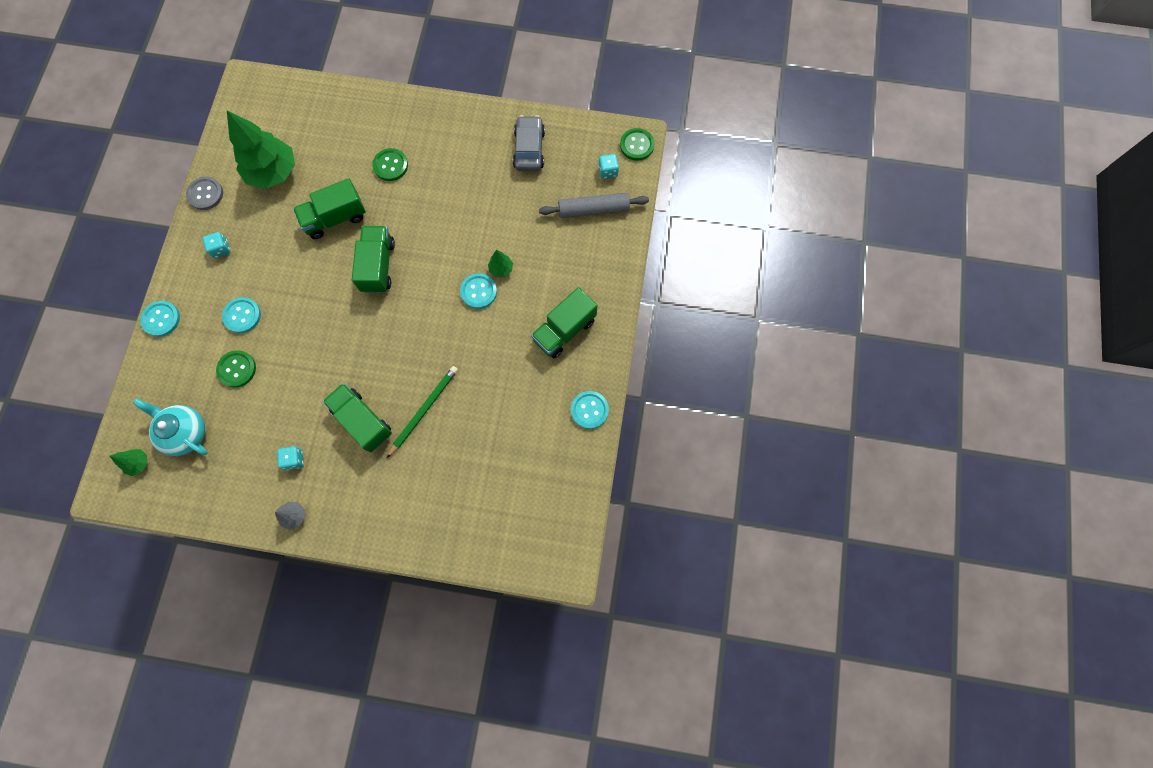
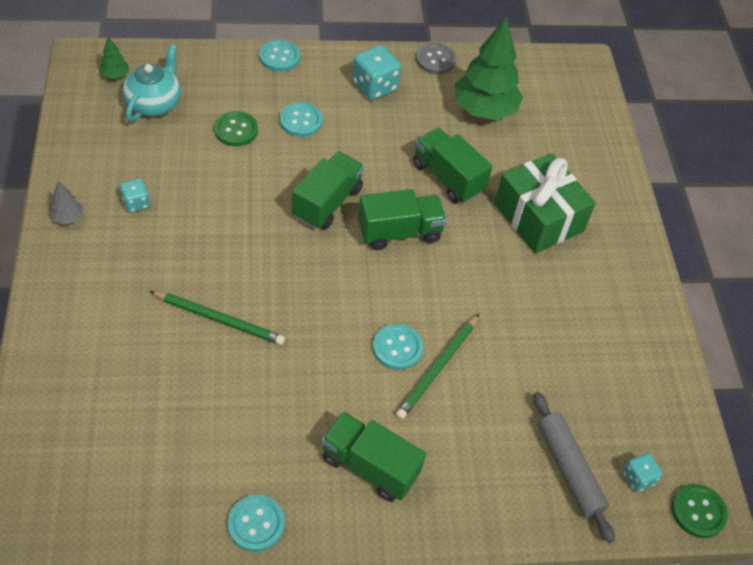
camera: 70 degrees right, 20 degrees down
(221, 249) = (375, 86): turquoise dice -> turquoise dice, size x1.74
(362, 421) = (194, 258): green truck -> green truck (327, 203)
(390, 165) = (538, 217): green button -> green gift
(501, 269) = (438, 368): green tree -> green pencil
(529, 149) = (628, 367): grey car -> none

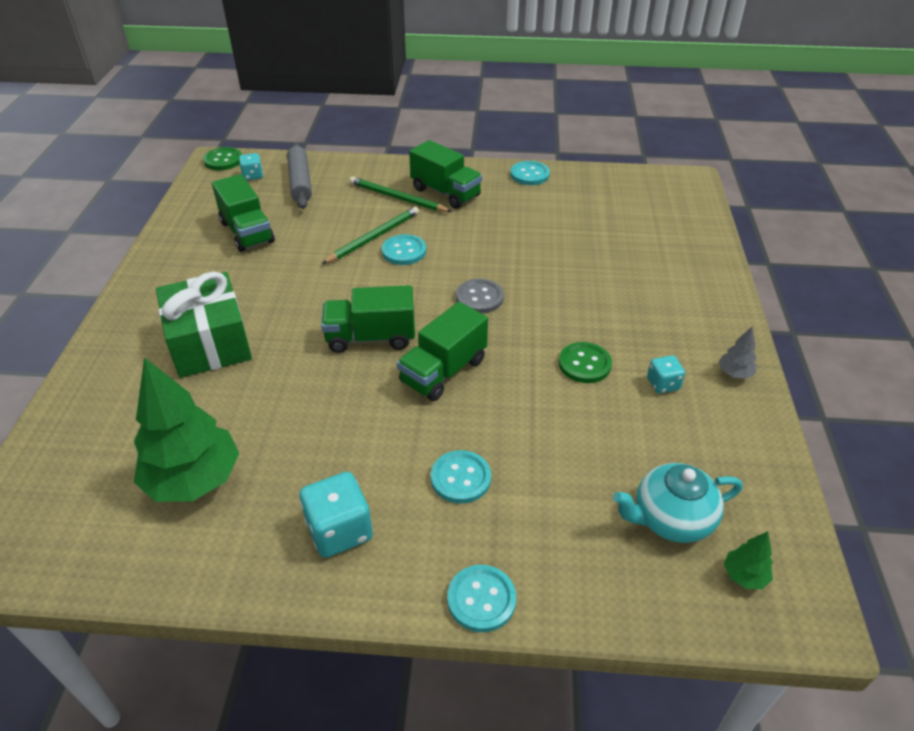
camera: 165 degrees left, 10 degrees down
(154, 103) = (671, 519): turquoise teapot -> turquoise teapot turned 45 degrees clockwise
(219, 319) = (561, 279): green pencil -> green pencil (397, 198)
(236, 130) = (551, 469): green button -> green button (584, 364)
(435, 60) = (222, 578): grey button -> grey button (479, 298)
(447, 178) = (291, 390): green truck -> green truck (247, 232)

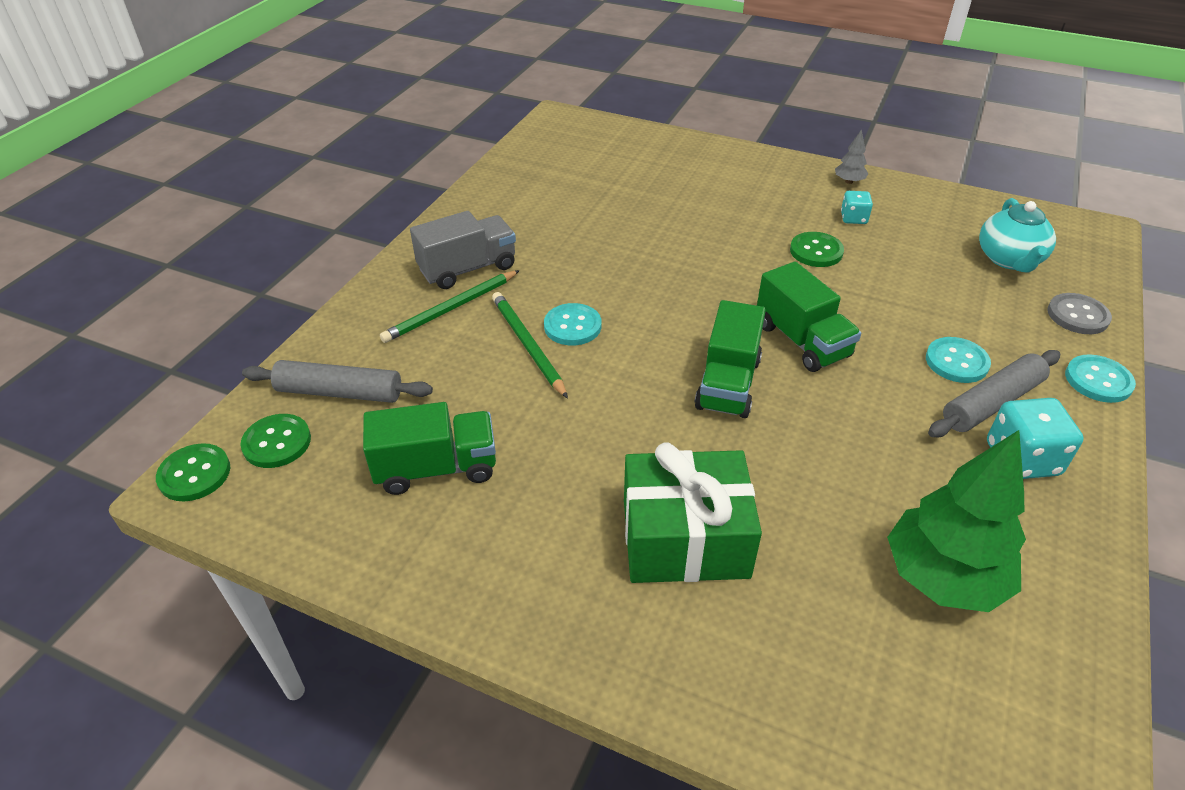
camera: 70 degrees left, 0 degrees up
(253, 176) = (277, 442): turquoise dice -> green button
(410, 507) = (992, 403): none -> grey rolling pin
(446, 192) = (468, 268): green truck -> grey truck
(479, 298) = (689, 290): grey button -> grey button (1077, 315)
(529, 174) = (475, 202): turquoise button -> none
(744, 576) = (1064, 244): green tree -> none

